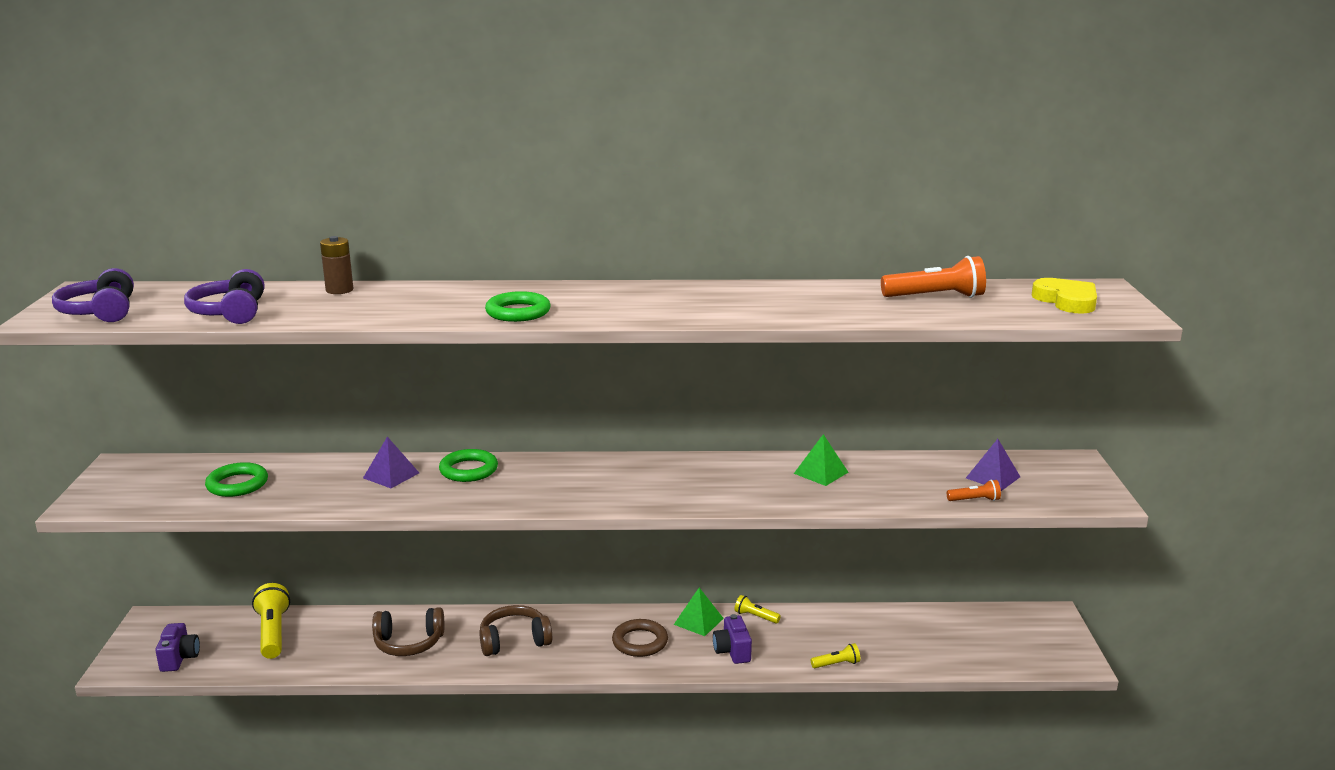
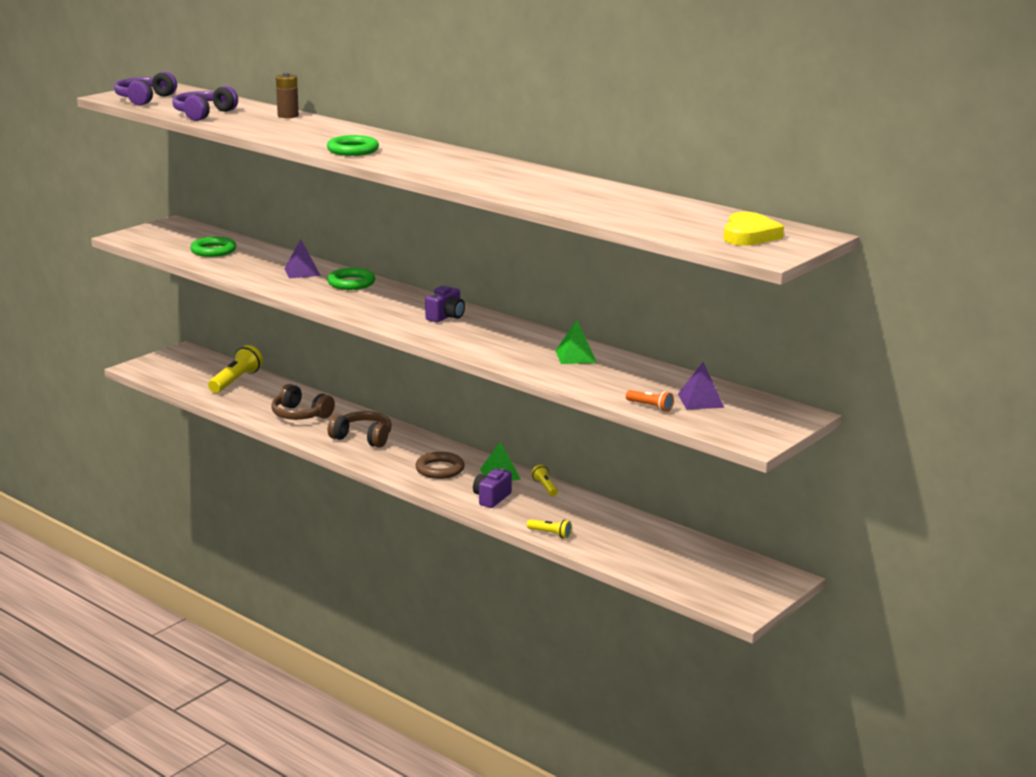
camera: 40 degrees right, 0 degrees up
(179, 658) = (170, 375): purple camera -> purple camera (446, 317)
(936, 297) = (654, 208): orange flashlight -> none

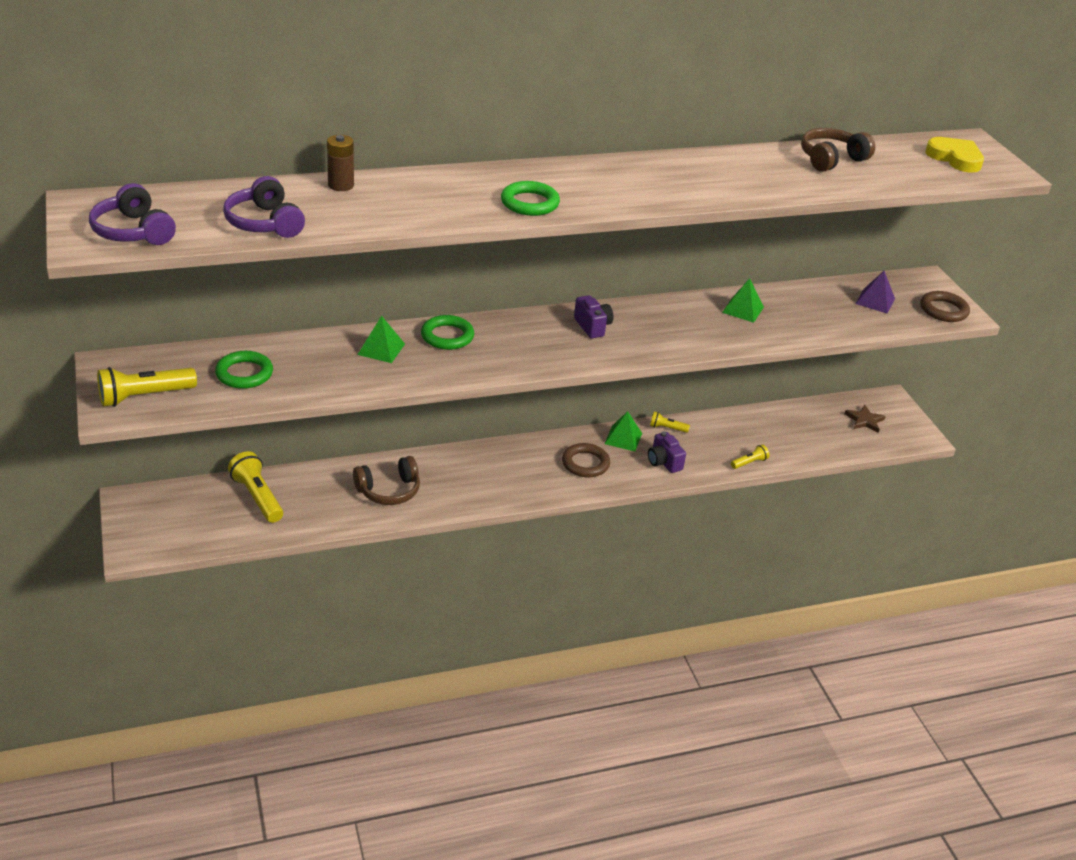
camera: 60 degrees left, 15 degrees up
(151, 238) = (144, 396): none -> yellow flashlight
(302, 272) = (381, 349): purple pyramid -> green pyramid
(363, 438) = (479, 476): brown headphones -> brown headphones (831, 159)
(650, 407) = (872, 325): orange flashlight -> none
(718, 573) = (864, 420): none -> brown star
(745, 431) = (943, 310): none -> brown ring

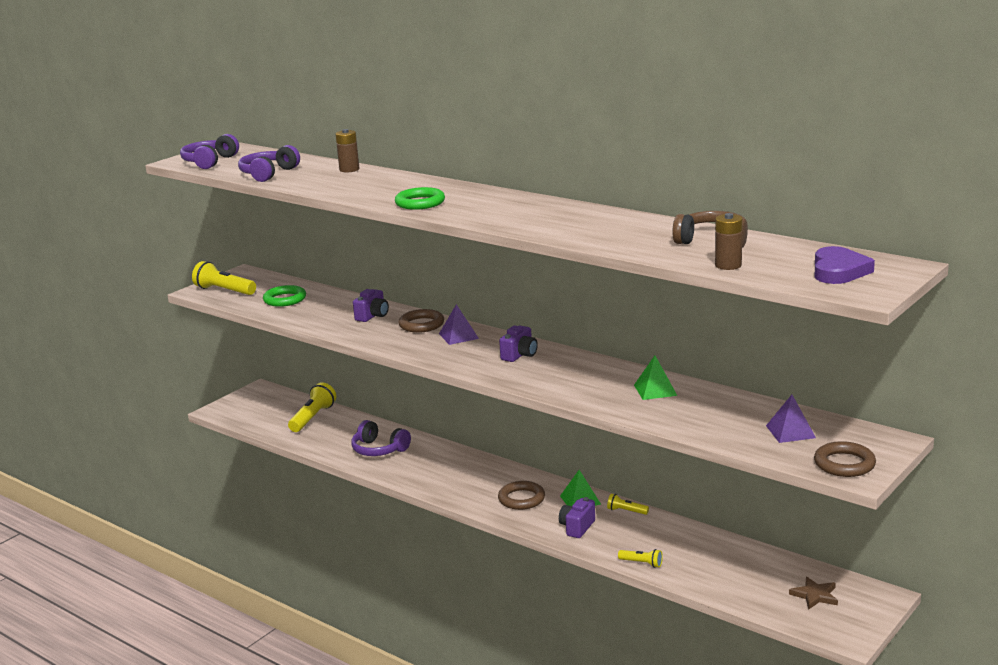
camera: 60 degrees right, 15 degrees down
(381, 349) = (372, 316): green pyramid -> purple camera
(389, 490) = (379, 449): brown headphones -> purple headphones
(447, 336) = (421, 324): green ring -> brown ring
(505, 332) = (458, 336): none -> purple pyramid
(667, 428) = (626, 511): yellow flashlight -> yellow flashlight turned 45 degrees counterclockwise
(895, 179) = (728, 265): none -> brown battery
(955, 158) = (839, 271): yellow heart -> purple heart

